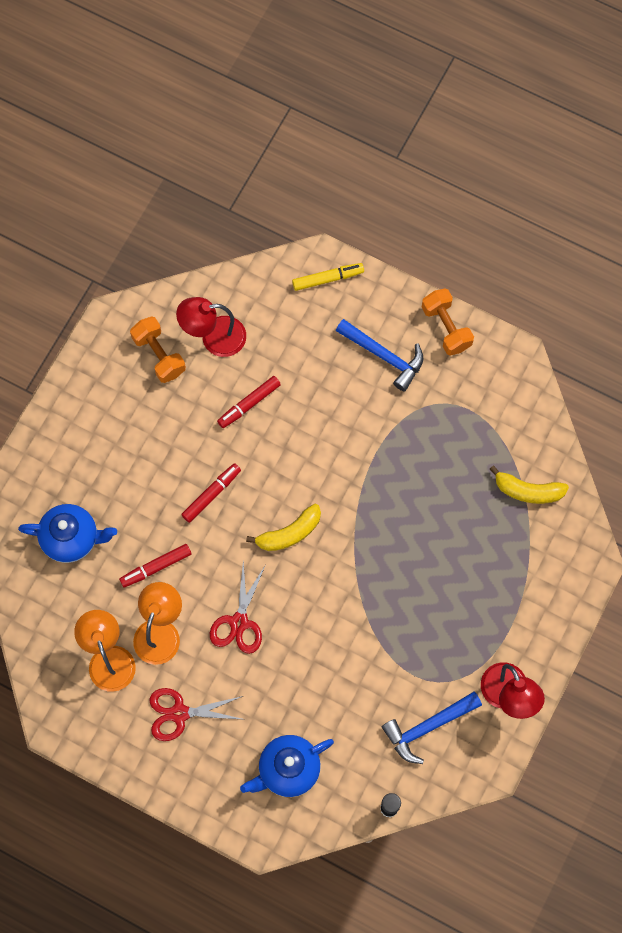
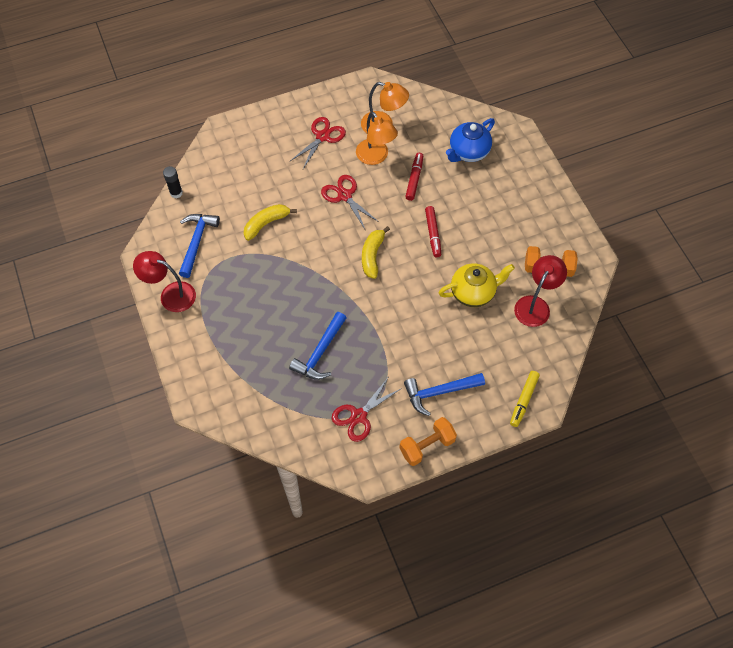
camera: 130 degrees right, 10 degrees down
(249, 404) = (473, 292): red marker -> yellow teapot
(288, 769) = (244, 163): blue teapot -> none
(439, 494) = (320, 352): none -> blue hammer
(446, 328) = (427, 446): orange dumbbell -> orange dumbbell turned 45 degrees counterclockwise
(471, 407) = (359, 416): none -> red scissors
(528, 491) = (274, 405): yellow banana -> yellow banana (266, 223)

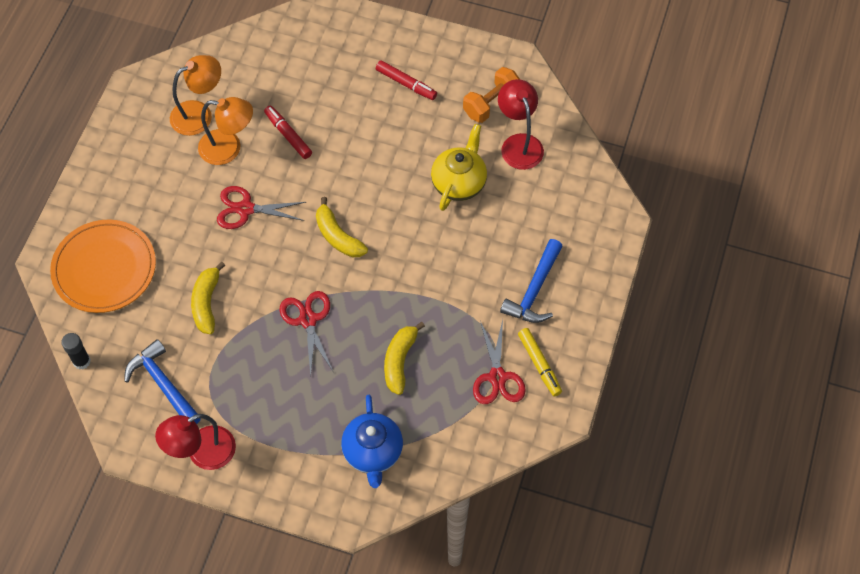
camera: 50 degrees left, 0 degrees up
(242, 159) = (104, 268): none -> orange plate
(320, 352) = (400, 361): blue hammer -> yellow banana
(322, 137) = (155, 176): red scissors -> red scissors (308, 320)
(427, 446) = (578, 342): orange dumbbell -> none
(433, 234) = (364, 167): red marker -> red marker (406, 84)
(468, 152) = (304, 67): blue teapot -> blue teapot (373, 452)
(524, 400) = (603, 228): yellow marker -> yellow marker (539, 364)

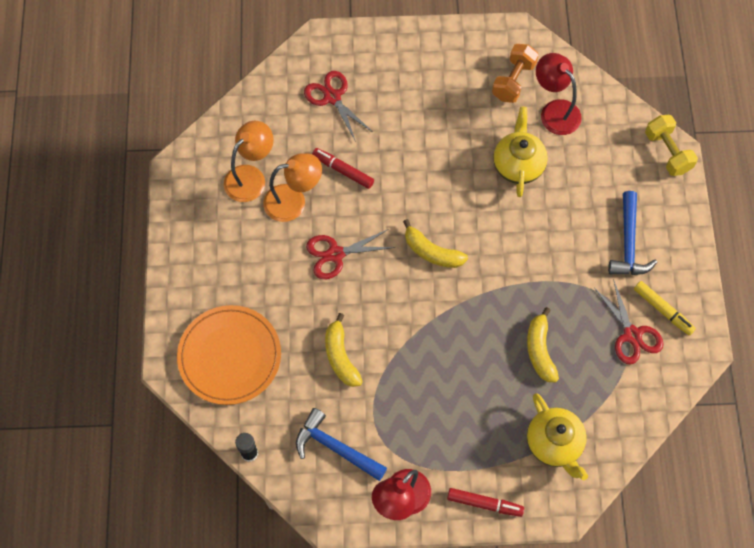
camera: 20 degrees left, 5 degrees up
(308, 320) = (440, 340): red scissors -> red scissors (332, 97)
(373, 452) = (554, 443): blue teapot -> yellow teapot
(406, 84) = (428, 86): red marker -> red marker (484, 503)
(614, 217) = (667, 152): none -> yellow dumbbell

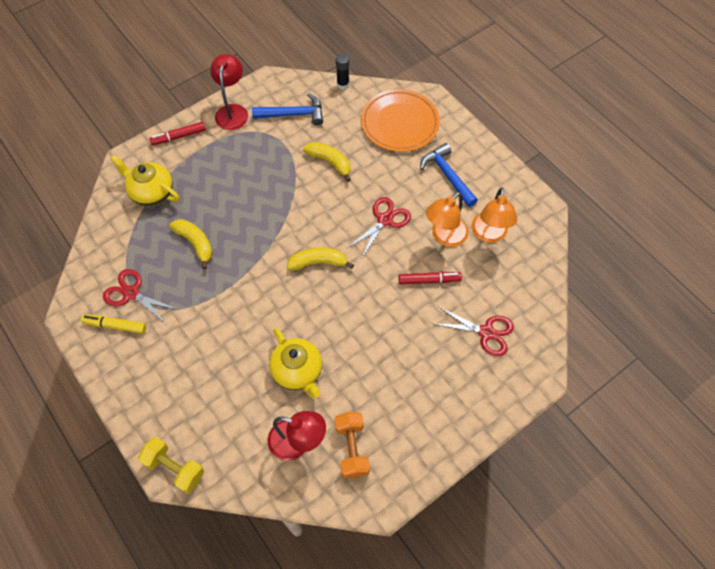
camera: 145 degrees right, 5 degrees down
(628, 243) = (169, 362): blue hammer -> blue hammer (447, 175)

